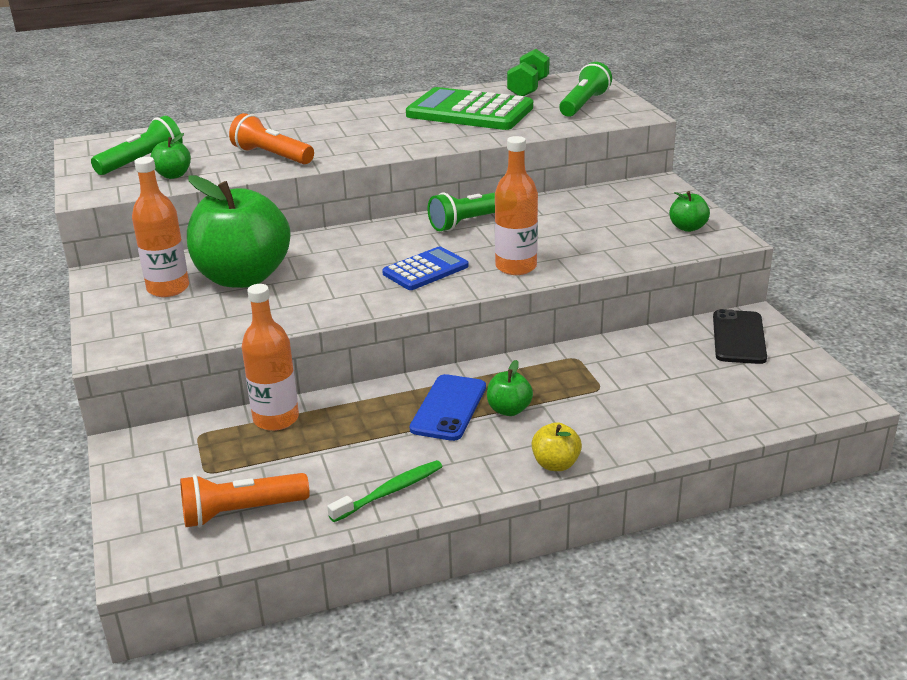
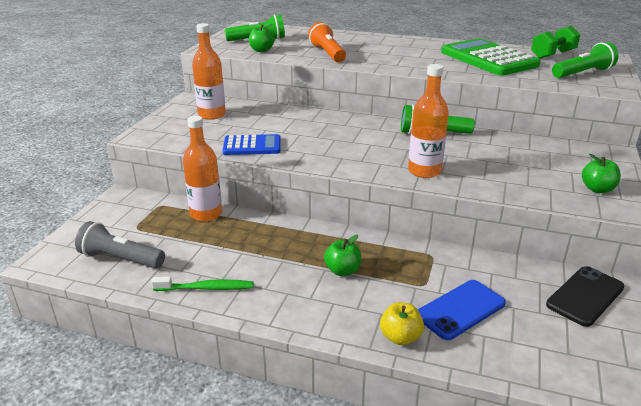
camera: 35 degrees right, 0 degrees up
(241, 512) = (121, 259): orange flashlight -> grey flashlight
(243, 277) = (255, 122): green apple -> none
(425, 270) = (362, 153): blue calculator -> blue calculator (252, 146)
(449, 408) = (307, 251): blue phone -> blue phone (460, 309)
(555, 464) = (327, 324): yellow apple -> yellow apple (400, 337)

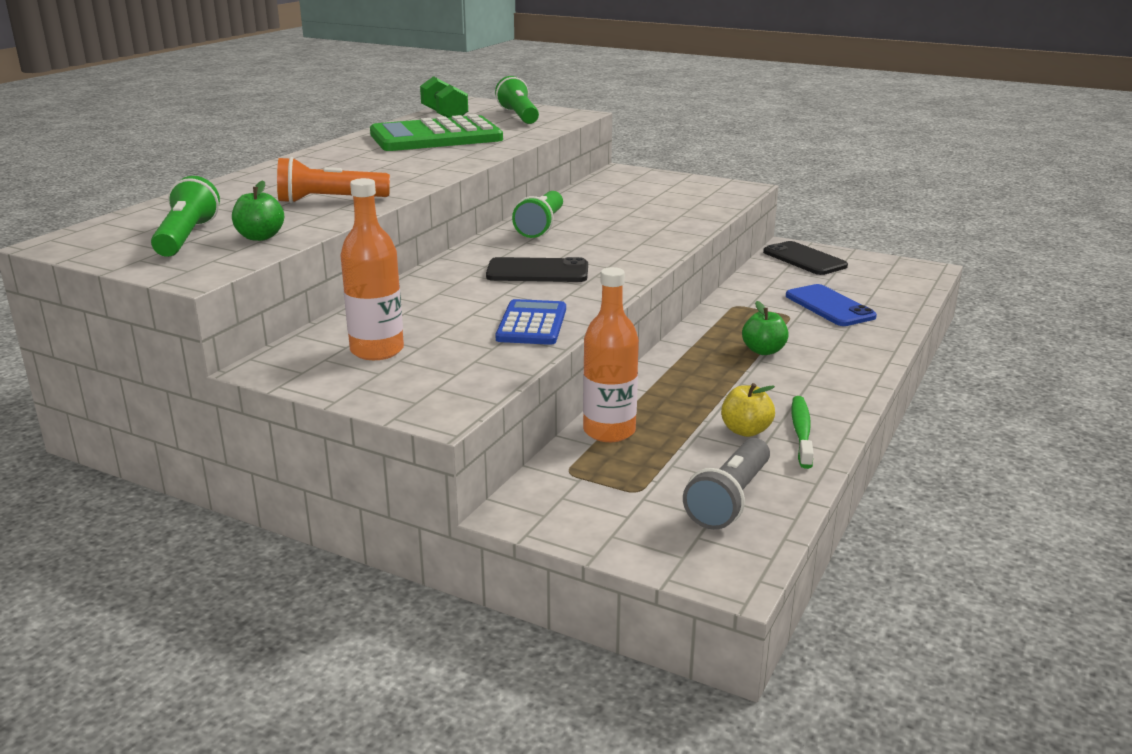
camera: 80 degrees left, 5 degrees down
(340, 140) = (537, 271): none -> black phone
(400, 337) = (876, 336): yellow apple -> yellow apple (745, 431)
(424, 171) = (647, 241): orange bottle -> none
(597, 189) = (704, 188): green apple -> none

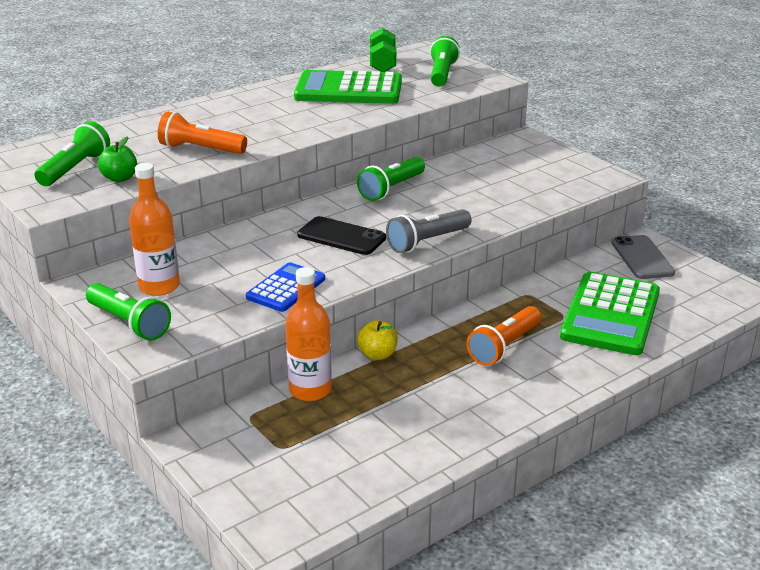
camera: 25 degrees right, 5 degrees up
(380, 391) = (129, 323): none -> green flashlight
(729, 499) = (339, 475): grey flashlight -> grey flashlight (427, 241)
(745, 431) = (412, 419): yellow apple -> yellow apple (377, 355)
(763, 351) = (504, 346): green apple -> orange flashlight
(801, 432) = (454, 433): green toothbrush -> none
(804, 259) = (642, 258): black phone -> grey phone
(829, 306) = (610, 315): blue phone -> green calculator

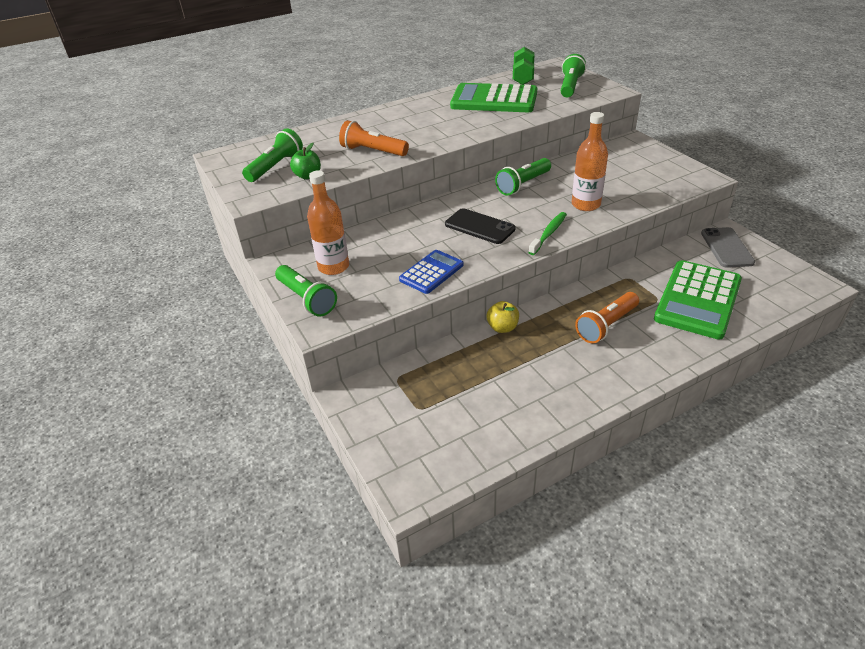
camera: 10 degrees right, 10 degrees up
(310, 390) = (446, 357): orange bottle -> orange bottle (585, 204)
(427, 241) = (548, 233): grey flashlight -> green toothbrush

